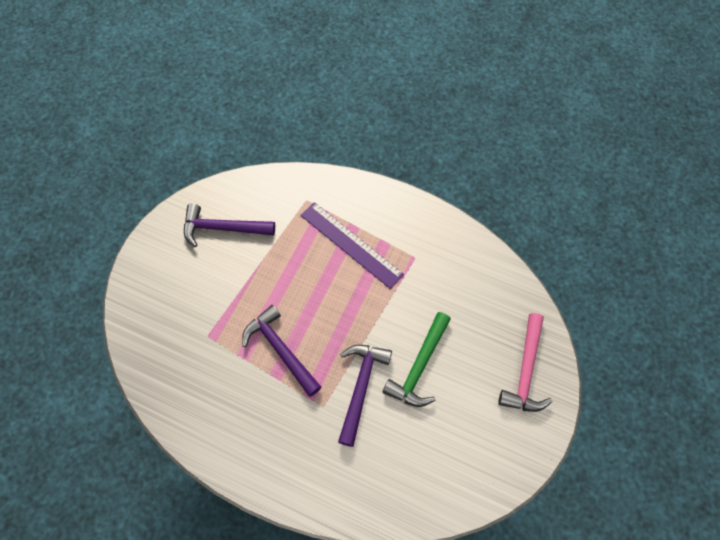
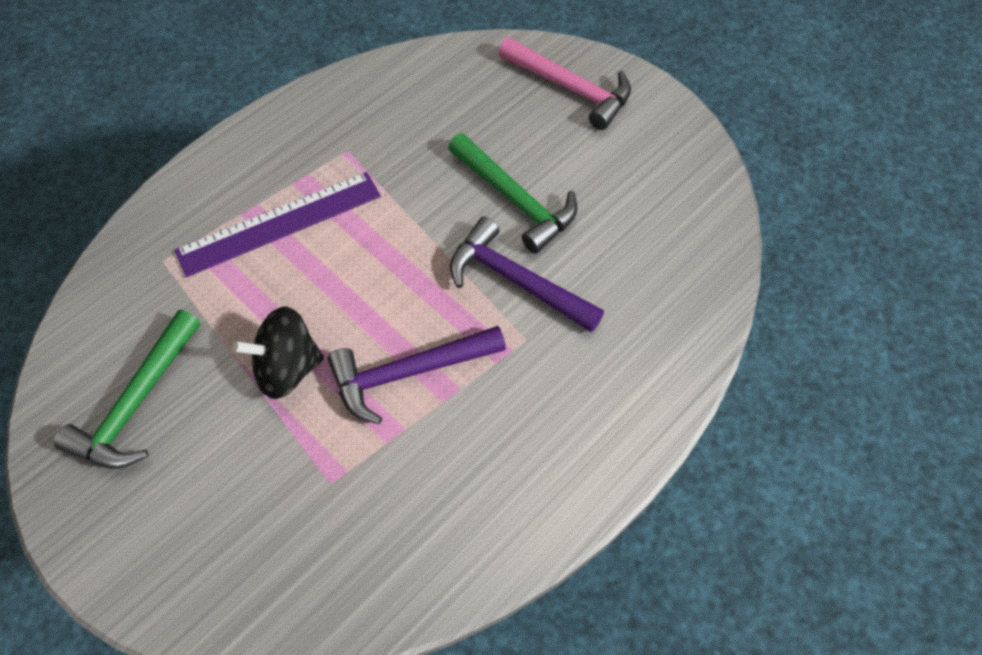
camera: 70 degrees left, 5 degrees down
(223, 228) = (137, 403): purple hammer -> green hammer
(264, 288) = (287, 368): none -> black spinning top

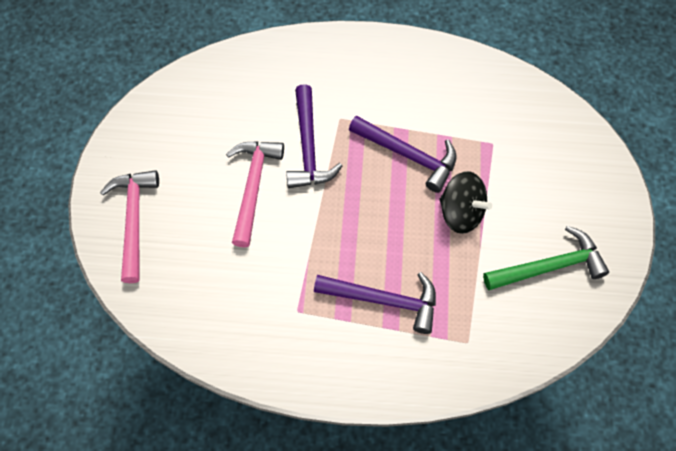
camera: 130 degrees left, 5 degrees up
(280, 223) = (383, 300): purple ruler -> purple hammer
(515, 200) = (253, 187): green hammer -> pink hammer

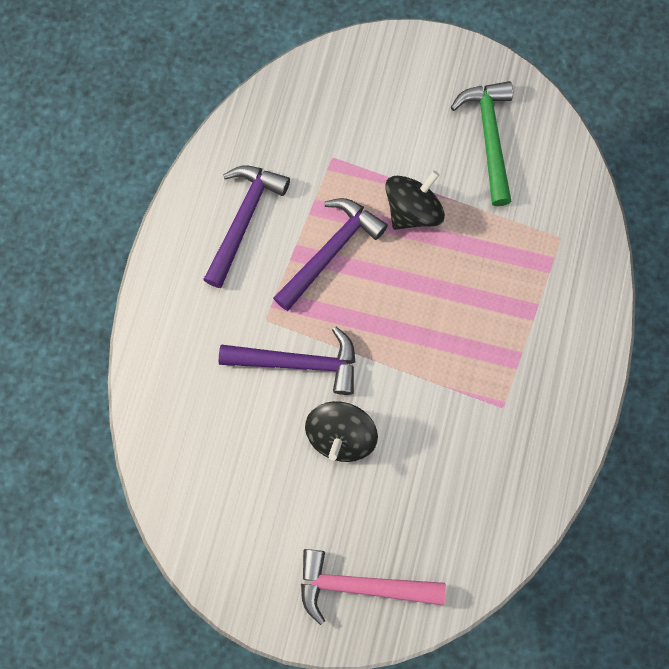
camera: 80 degrees left, 10 degrees up
(253, 187) = (341, 435): pink hammer -> black spinning top
(383, 300) = (503, 313): purple hammer -> purple hammer (244, 220)

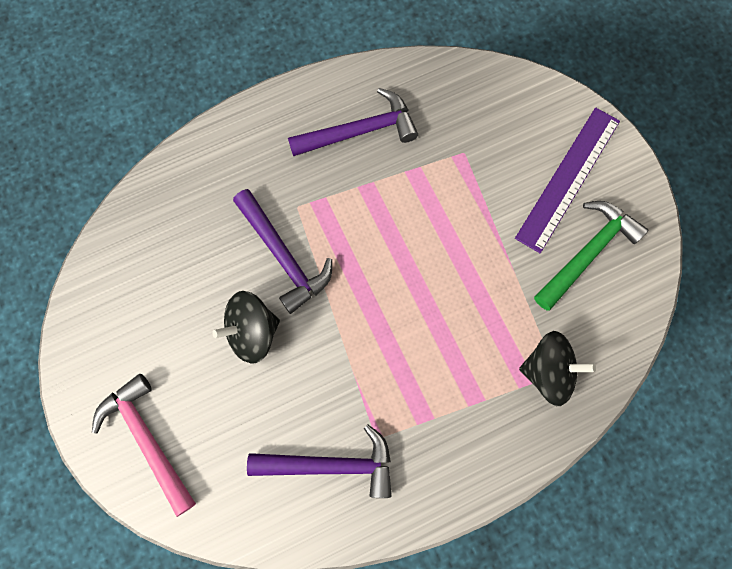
camera: 50 degrees right, 0 degrees up
(330, 251) = (389, 210): purple hammer -> purple hammer (331, 464)
(412, 211) = (475, 243): black spinning top -> black spinning top (548, 371)
(420, 101) = (568, 178): none -> purple ruler

